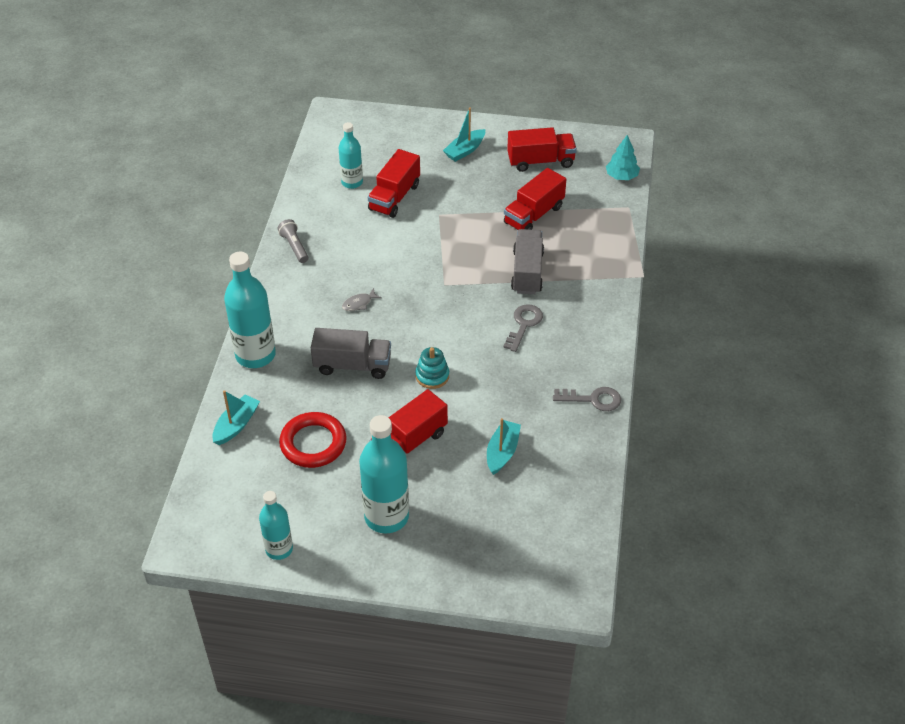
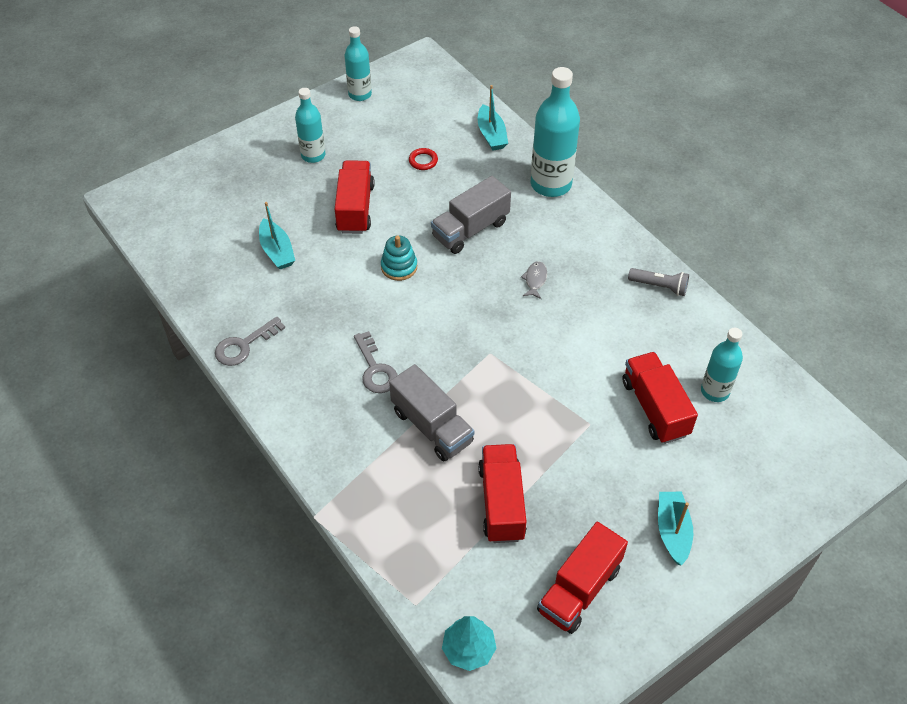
camera: 135 degrees right, 5 degrees up
(313, 443) = (423, 161): red ring -> red ring, size x0.46
(386, 516) = (313, 155): turquoise bottle -> turquoise bottle, size x0.60

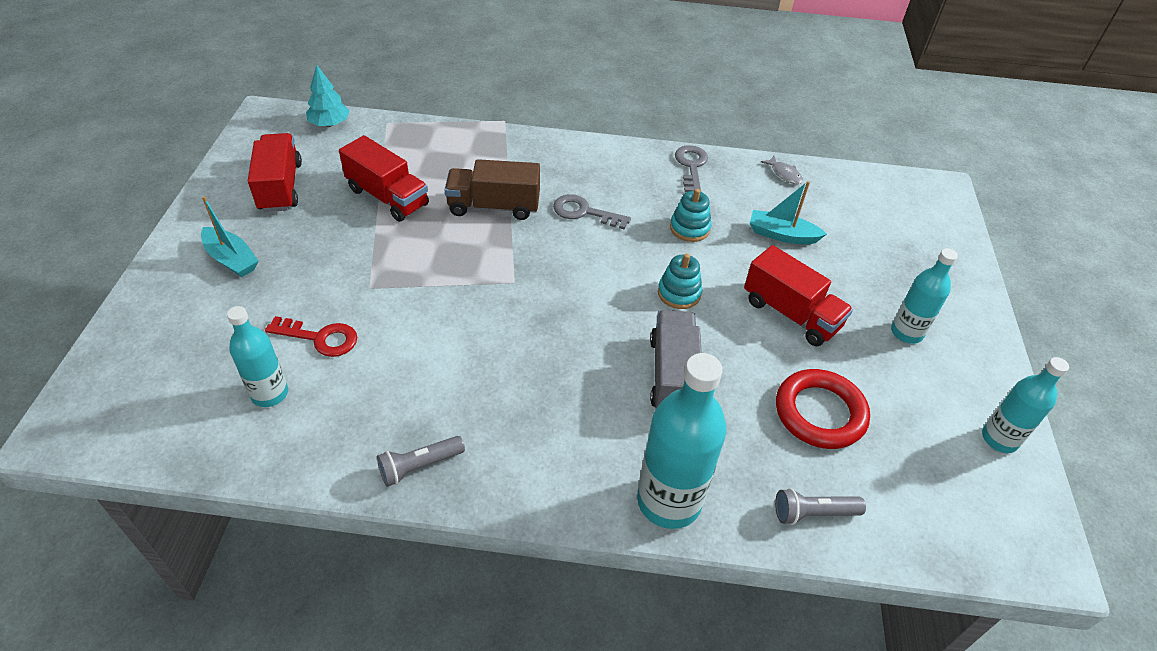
camera: 130 degrees right, 5 degrees down
(325, 300) = (689, 228): none -> turquoise stacking toy
(423, 161) = (820, 413): red ring -> red ring, size x2.18
(432, 426) = (494, 206): grey truck -> brown truck
(491, 135) = (813, 513): turquoise boat -> grey flashlight
(535, 280) = (552, 373): grey fish -> grey fish (784, 174)
(655, 408) = (320, 338): red truck -> red key

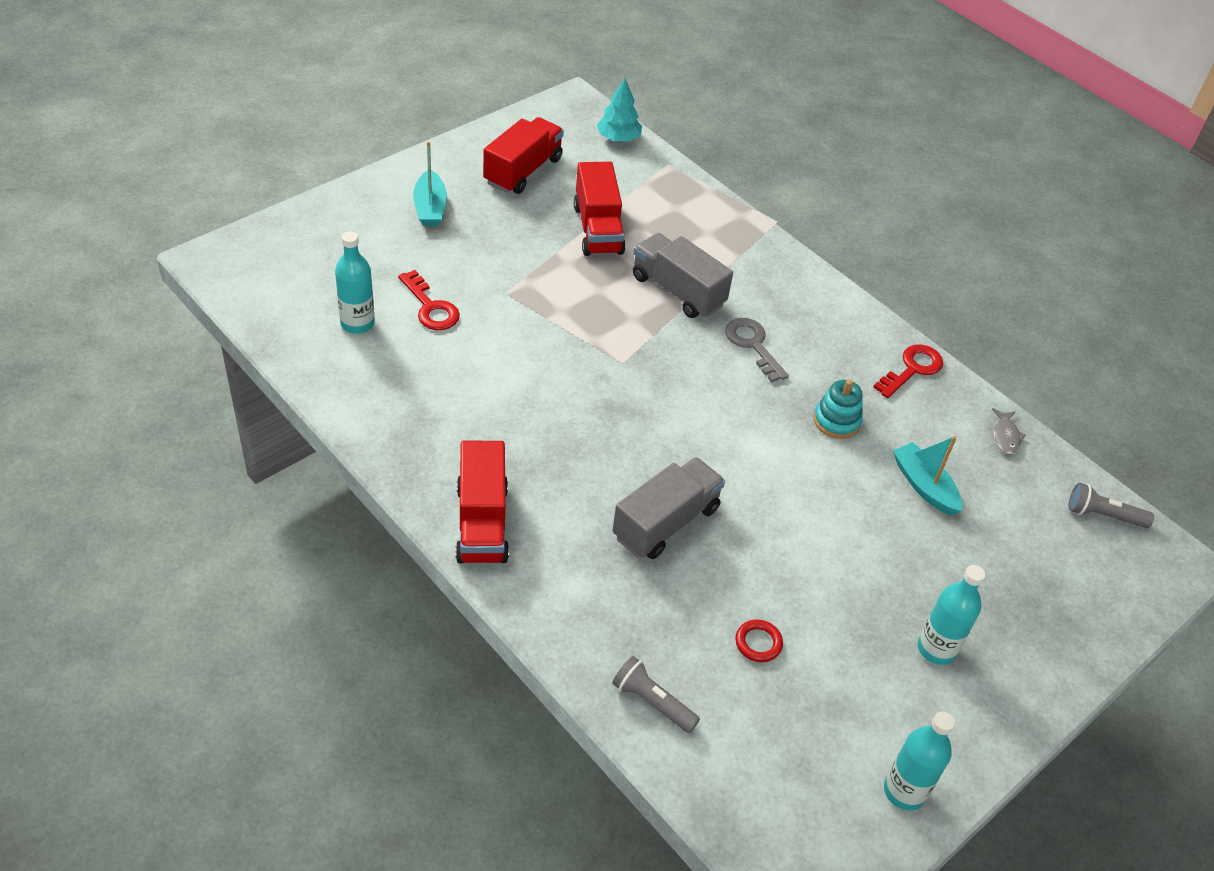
camera: 40 degrees right, 0 degrees up
(419, 466) = (402, 444): grey flashlight -> grey flashlight (1103, 515)
(494, 206) = (677, 291): brown truck -> grey truck
(669, 501) = (549, 603): turquoise bottle -> none
(679, 293) = (754, 466): turquoise stacking toy -> none
(691, 166) = (912, 369): grey key -> red key
(791, 314) = (839, 553): red truck -> red truck (482, 523)
(820, 413) = (758, 643): red ring -> red ring, size x0.46

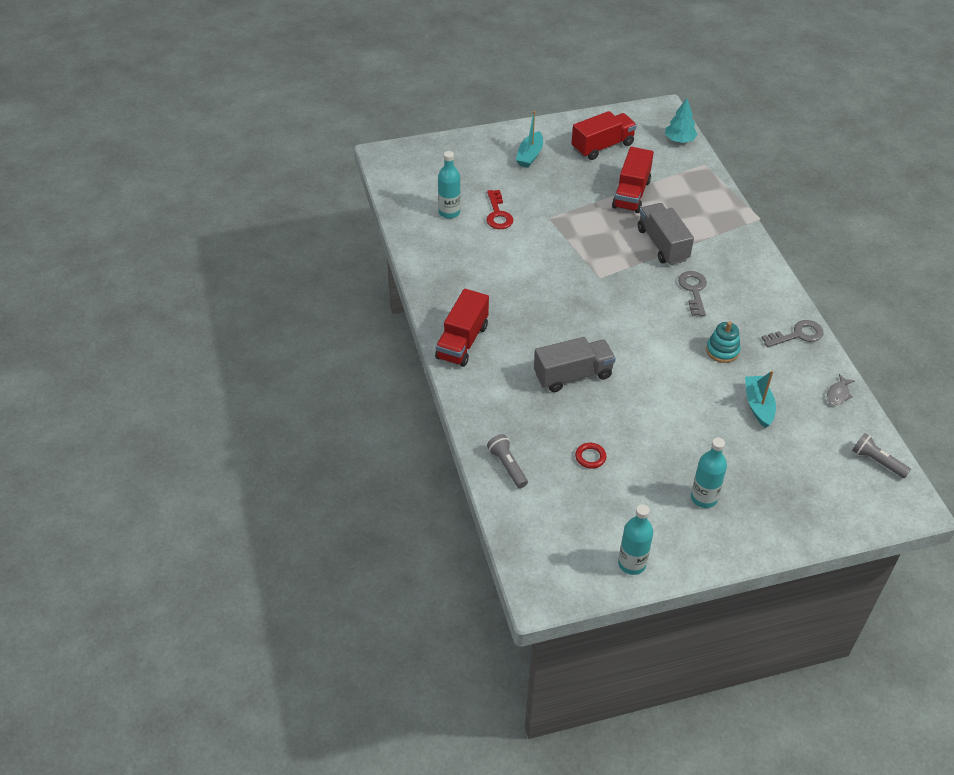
camera: 30 degrees right, 0 degrees up
(912, 369) = (797, 335): red key -> grey key

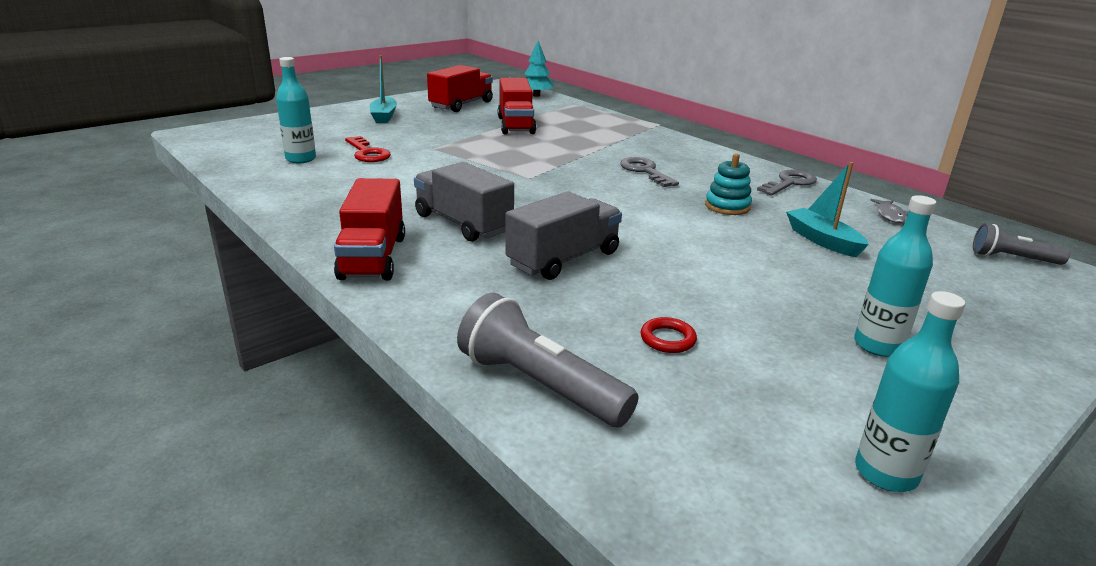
camera: 25 degrees left, 20 degrees down
(507, 466) = (540, 385): grey flashlight -> grey flashlight, size x1.63
(662, 244) = (579, 148): grey truck -> grey truck (463, 223)

